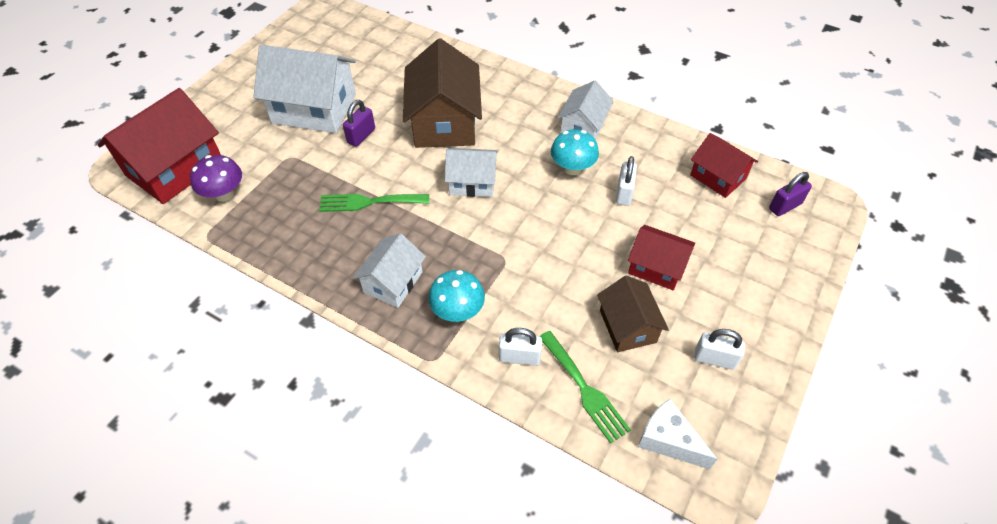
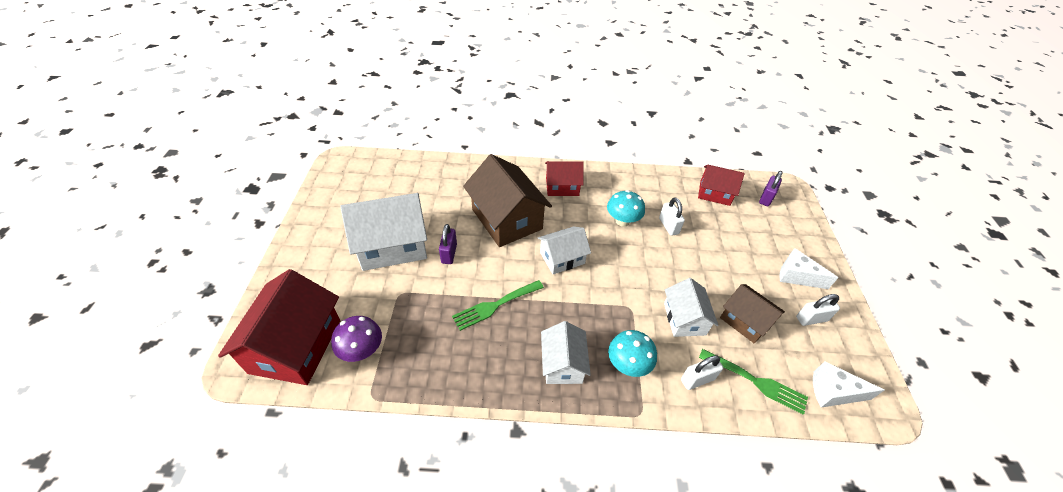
camera: 30 degrees left, 5 degrees down
(583, 126) = (606, 188): white house -> white house (684, 319)
(656, 267) = (728, 270): red house -> red house (562, 186)
(740, 307) = (796, 276): none -> white cheese

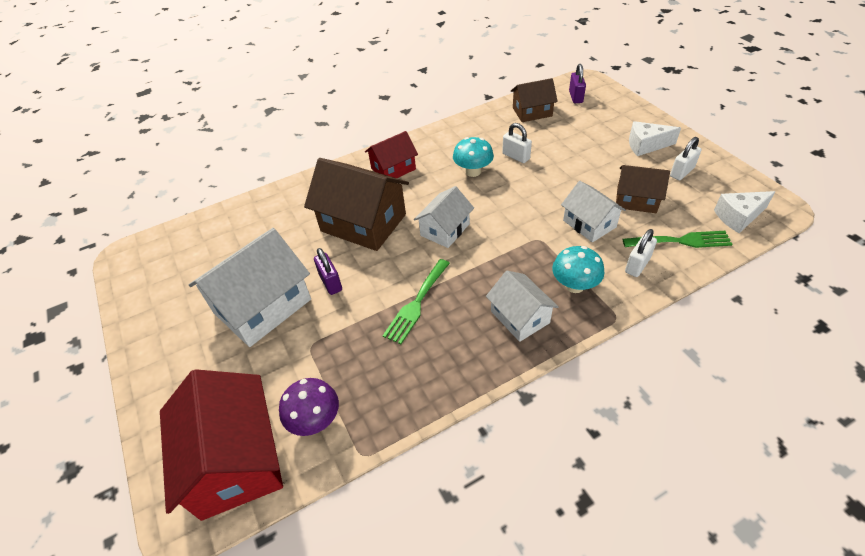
camera: 25 degrees left, 0 degrees up
(714, 193) = (532, 112): red house -> brown house

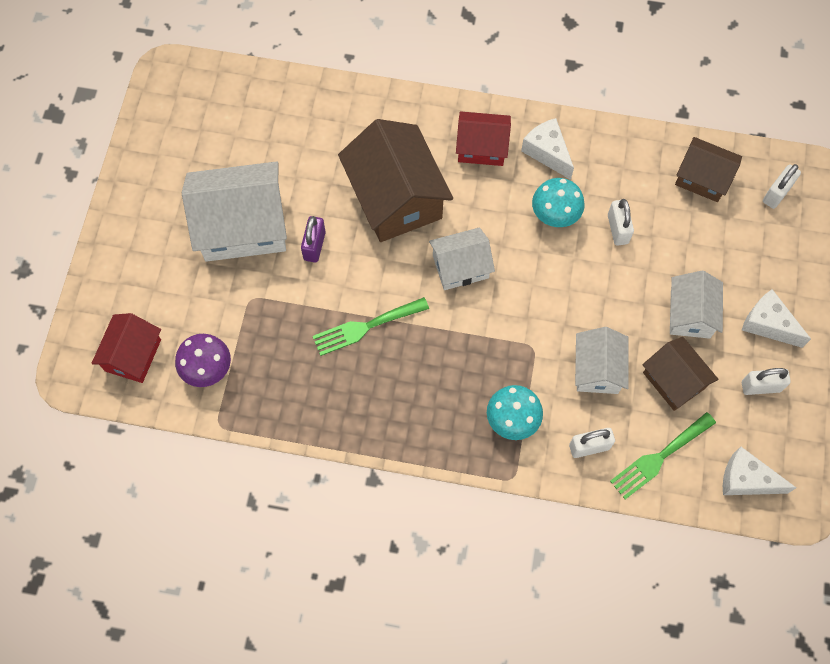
camera: 35 degrees right, 20 degrees up
(235, 460) = (133, 355): red house -> red house, size x0.58
(435, 149) = (547, 152): none -> white cheese
(520, 317) = (436, 410): white house -> white house (690, 314)
(575, 97) = (776, 193): purple padlock -> white padlock
(681, 241) = (659, 458): green fork -> green fork turned 105 degrees clockwise

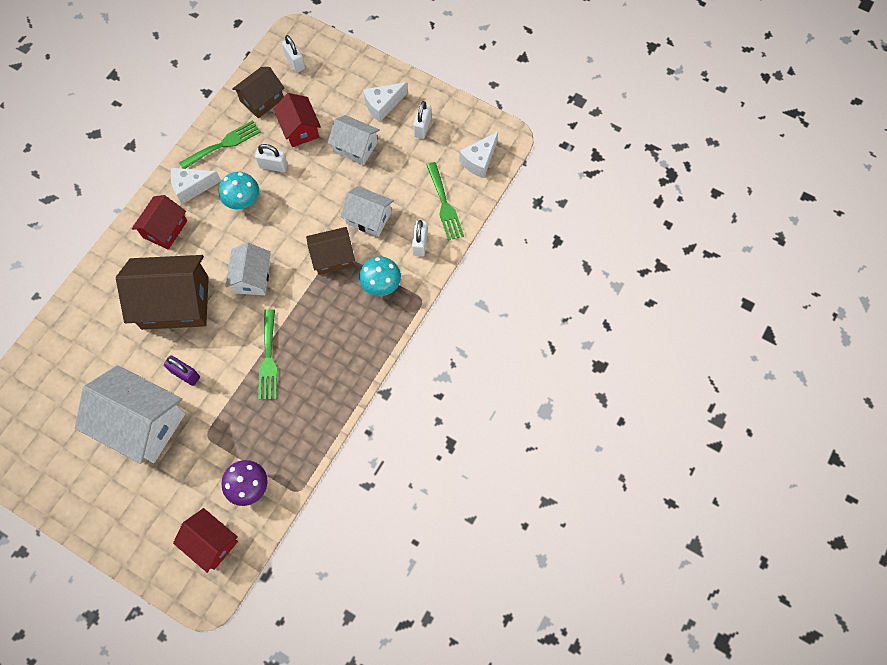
camera: 70 degrees left, 0 degrees up
(242, 226) = (141, 423): white house -> white house turned 75 degrees counterclockwise
(620, 161) = (223, 144): none -> green fork
(674, 380) = (396, 175): brown house -> brown house (333, 257)
(683, 238) = (300, 129): none -> red house

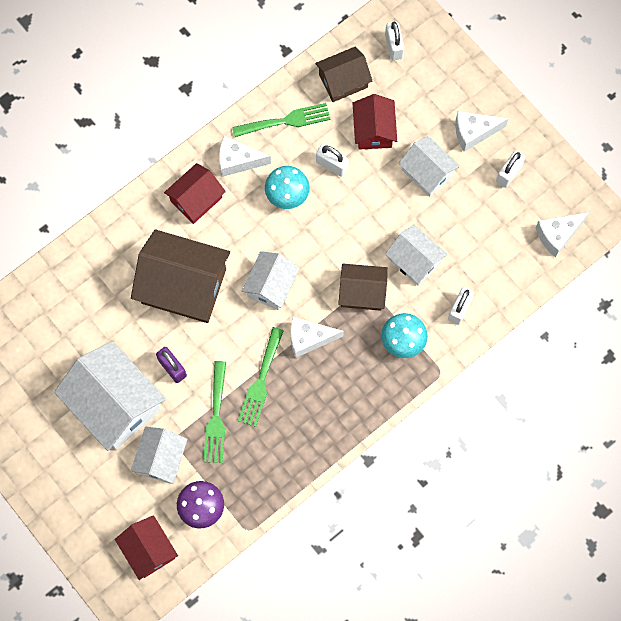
camera: 20 degrees right, 5 degrees up
(198, 456) = (161, 459): none -> white house
(299, 310) = (309, 339): none -> white cheese
(444, 205) = (501, 273): green fork -> green fork (216, 417)

